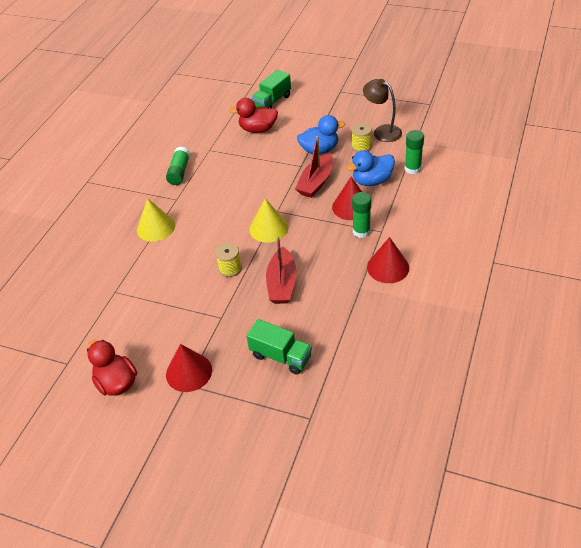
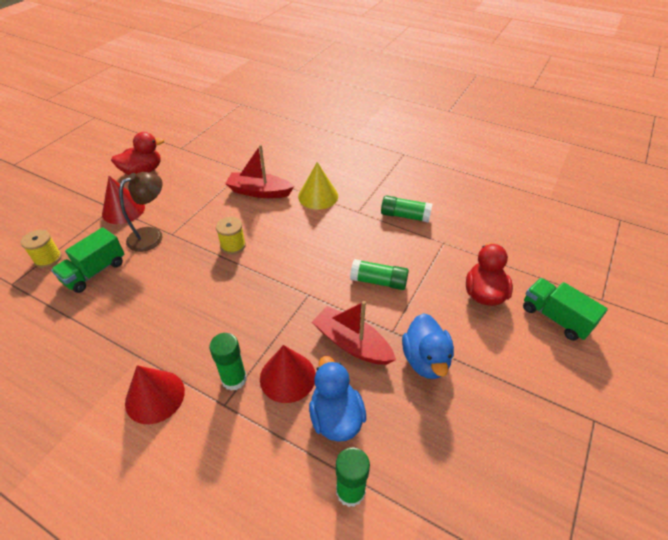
camera: 95 degrees right, 0 degrees up
(256, 177) = (378, 281): none -> green glue stick
(269, 228) = (281, 283): yellow cone -> none
(282, 283) = (188, 284): red boat -> red boat (259, 192)
(361, 146) = (426, 421): yellow spool -> yellow spool (48, 258)
(382, 131) = (466, 465): brown lamp -> brown lamp (152, 235)

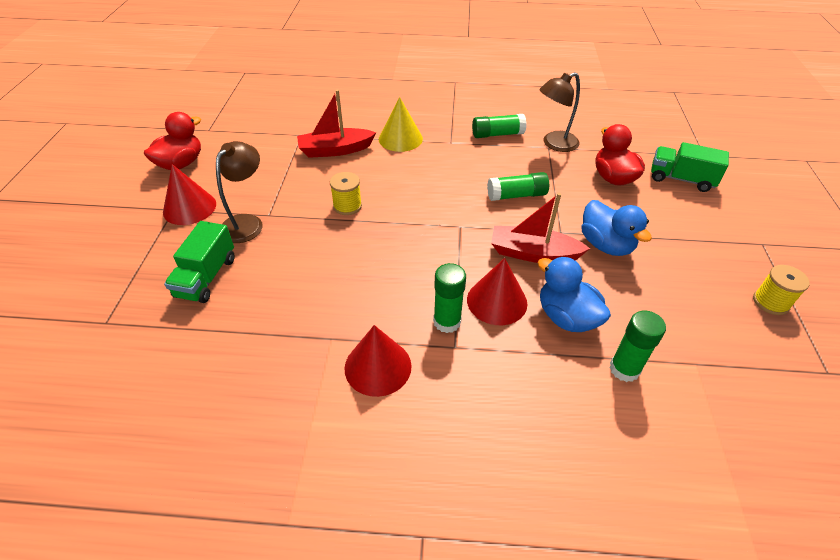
camera: 25 degrees left, 0 degrees up
(48, 258) = (133, 282): yellow spool -> yellow spool (771, 302)
(451, 241) = (554, 144): none -> brown lamp

